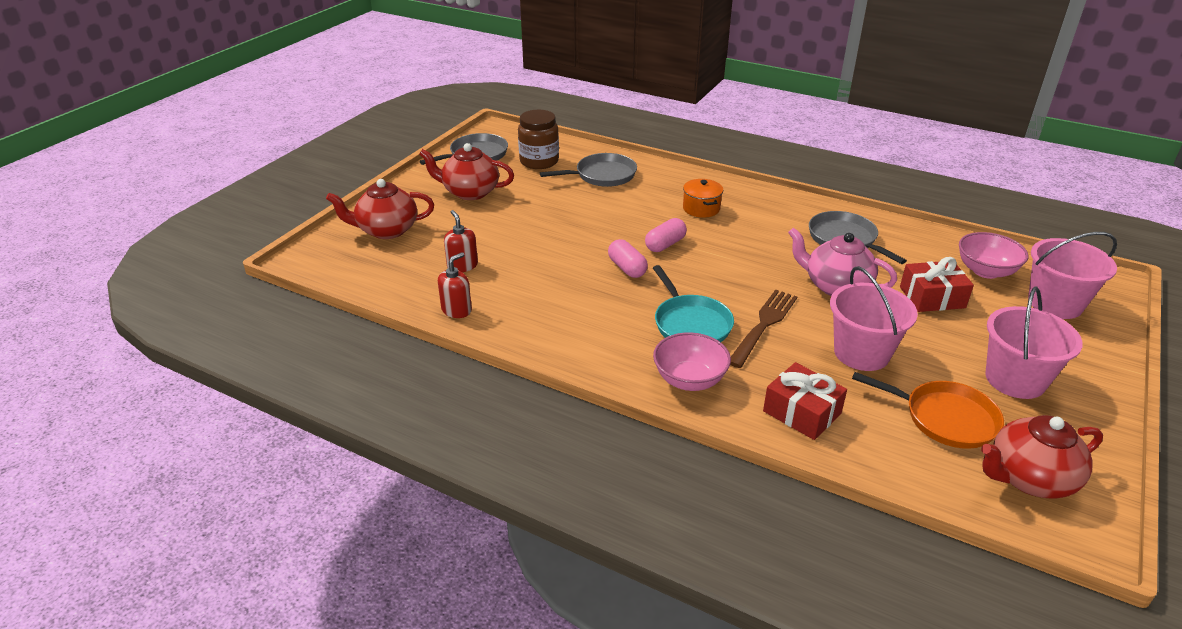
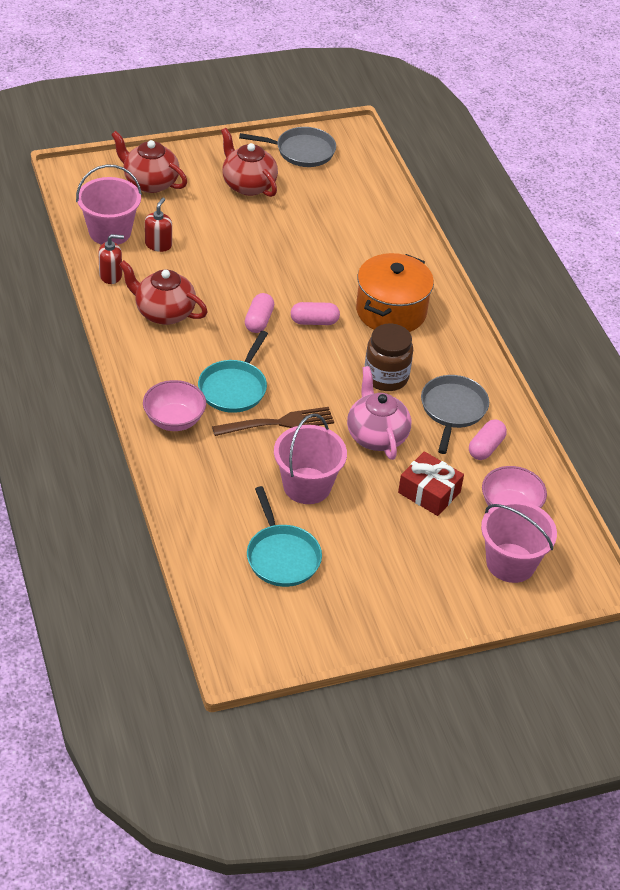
camera: 40 degrees right, 10 degrees up
(539, 161) = (339, 188): brown jar -> brown jar (386, 377)
(602, 175) = (366, 232): grey pan -> none
(701, 208) = (391, 311): orange pot -> orange pot, size x1.88
(802, 412) = (205, 487): red gift -> none
(904, 247) = (486, 447): none -> pink capsule
(945, 418) = (282, 556): orange pan -> turquoise pan
(1015, 379) = (373, 575): pink bucket -> pink bucket (110, 232)
(1029, 478) = (265, 618): red teapot -> red teapot (164, 312)

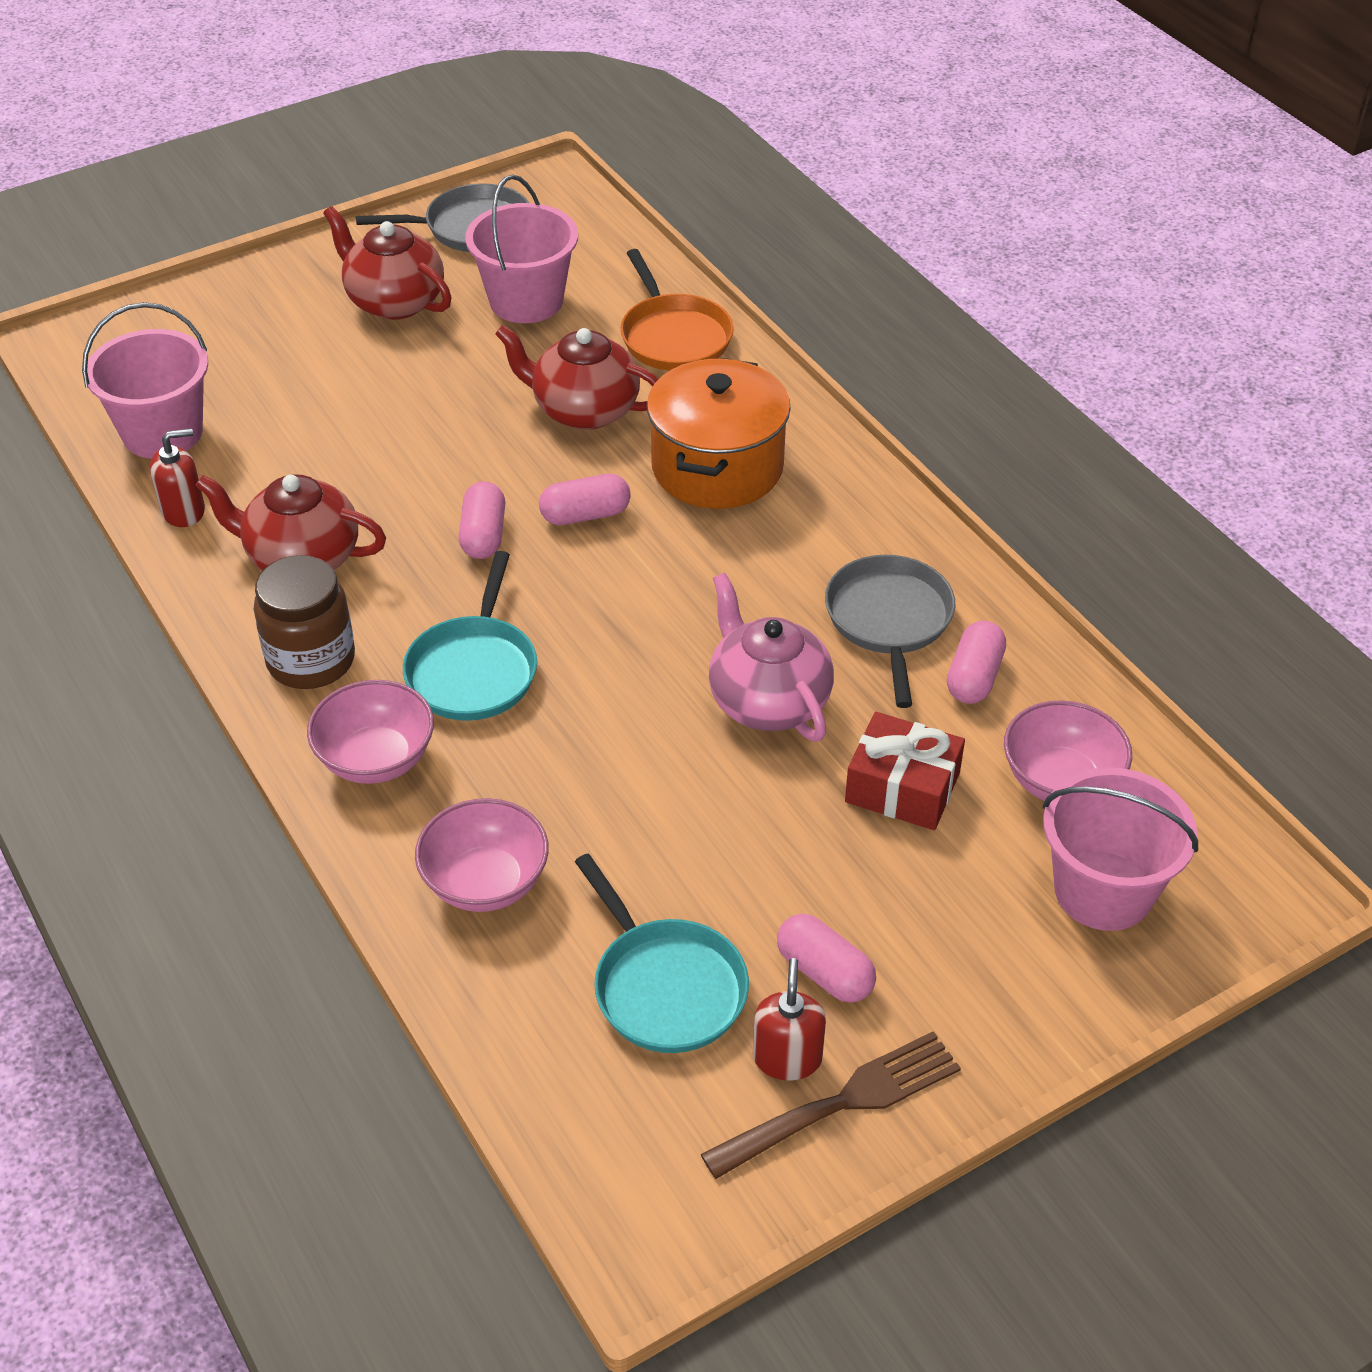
camera: 10 degrees left, 0 degrees up
(150, 182) = (215, 332): red teapot -> red teapot (584, 410)
(158, 244) = (259, 437): red soap dispenser -> red soap dispenser (787, 1058)
(210, 489) = (485, 882): none -> pink bowl
(278, 423) = (577, 719): brown fork -> brown fork (841, 1103)
(307, 486) = (669, 830): pink bucket -> pink bucket (526, 301)
(360, 568) = (824, 972): none -> pink capsule
(386, 377) = (748, 587): brown jar -> brown jar (311, 660)
(391, 235) = (674, 336): none -> orange pan

